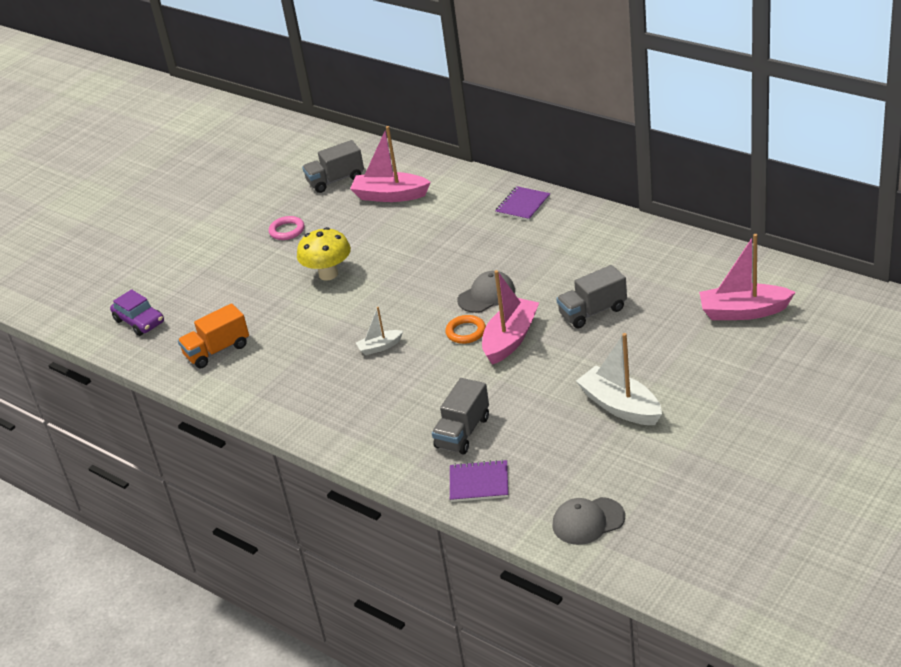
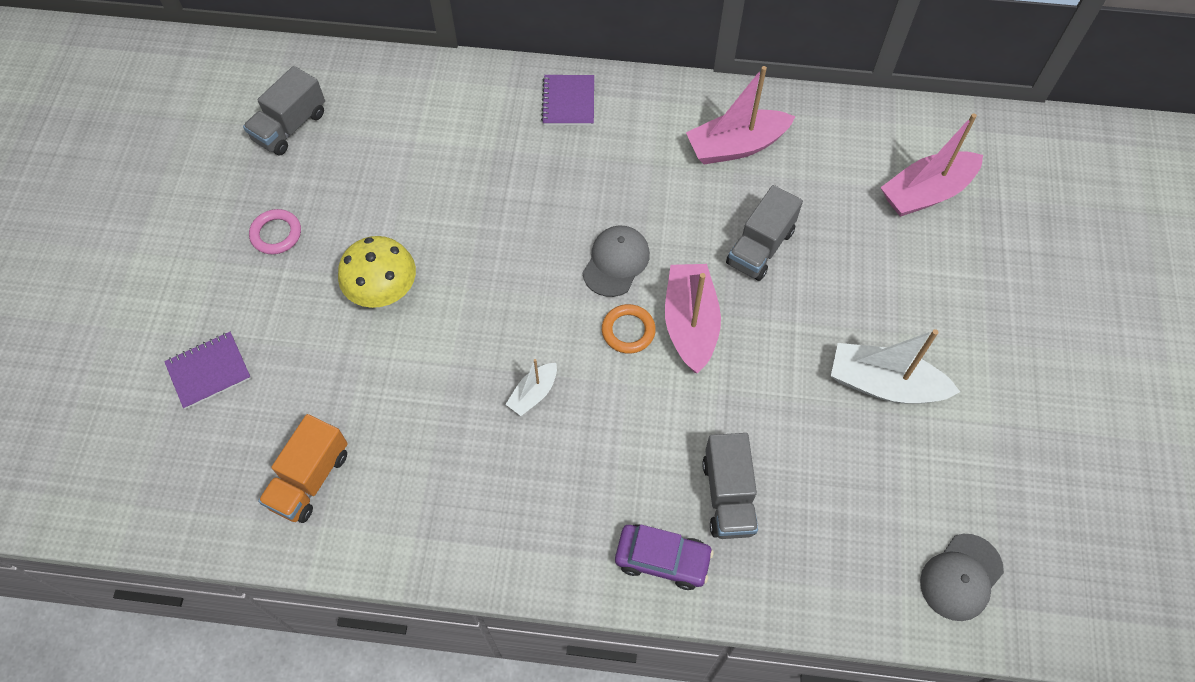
camera: 35 degrees left, 25 degrees up
(139, 321) = (156, 467): purple car -> purple car (662, 559)
(390, 195) = (384, 133): pink boat -> pink boat (736, 146)
(479, 483) = (799, 570): purple notebook -> purple notebook (209, 371)

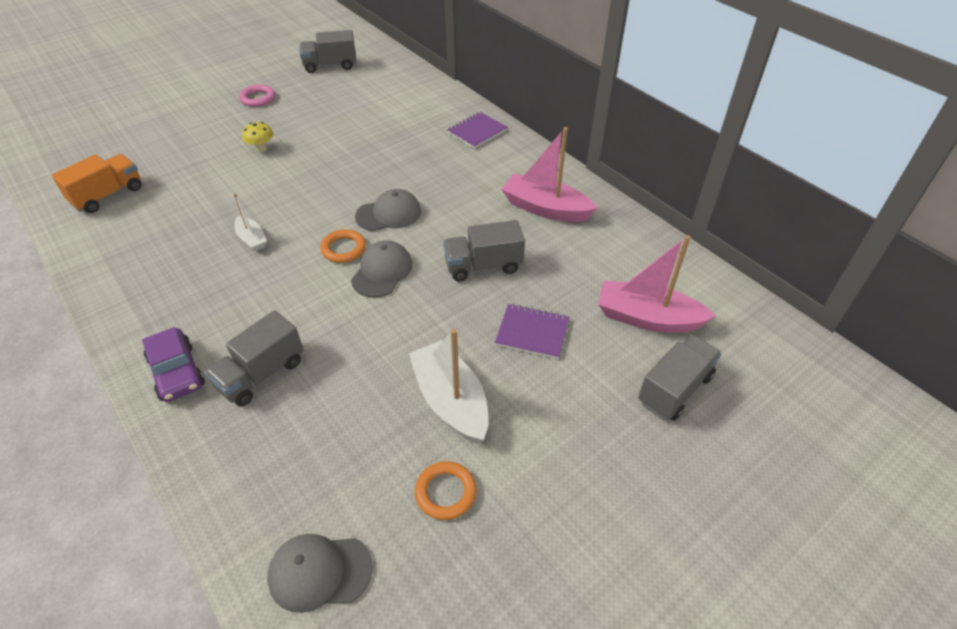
camera: 45 degrees right, 15 degrees down
(209, 371) = (148, 127): purple notebook -> purple notebook (532, 332)
(310, 479) = (108, 195): orange truck -> orange truck turned 150 degrees clockwise
(384, 292) = (261, 149): yellow mushroom -> yellow mushroom, size x0.55
(533, 393) = (252, 239): white boat -> white boat turned 120 degrees counterclockwise
(690, 323) = (382, 271): pink boat -> grey cap
(964, 451) = (445, 492): none -> orange ring
(1004, 239) = (674, 389): none -> grey truck

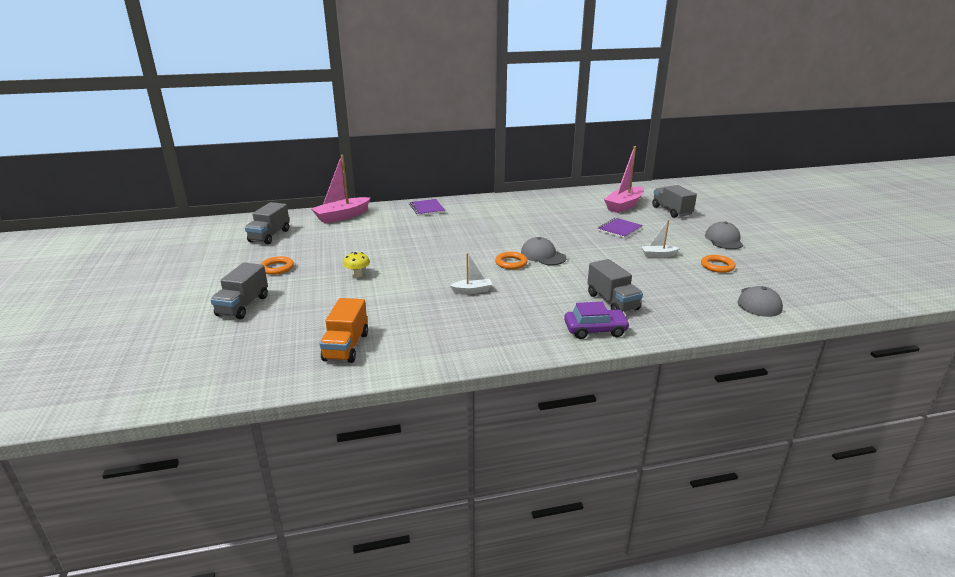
camera: 65 degrees left, 20 degrees down
(108, 195) = (346, 347): orange truck -> orange truck turned 150 degrees counterclockwise
(258, 98) = (277, 268): pink ring -> orange ring
(389, 214) = (487, 245): grey cap -> grey cap (723, 239)
(451, 400) = (658, 255): white boat -> white boat, size x0.53
(483, 266) = (559, 230): grey truck -> grey truck (243, 306)
(545, 208) = (522, 207): pink boat -> pink boat (342, 216)

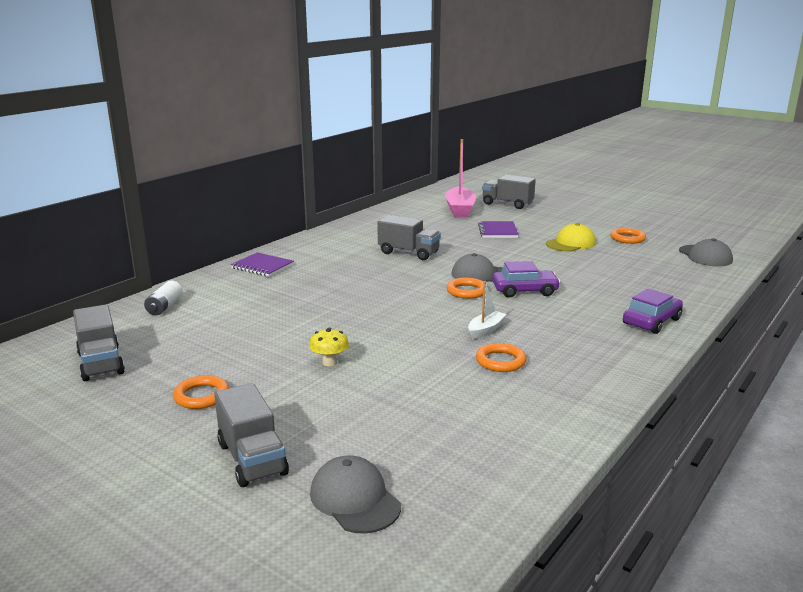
camera: 40 degrees left, 5 degrees down
(342, 216) = (164, 307): pink boat -> white battery
(346, 347) = (480, 440): orange truck -> none
(442, 312) = (500, 361): none -> orange ring
(549, 276) = (525, 291): none -> purple car
(612, 302) = (616, 294): grey truck -> grey truck (408, 253)
(658, 255) = (571, 243): white boat -> yellow cap
(723, 239) = (590, 216): grey cap -> grey cap (355, 499)

